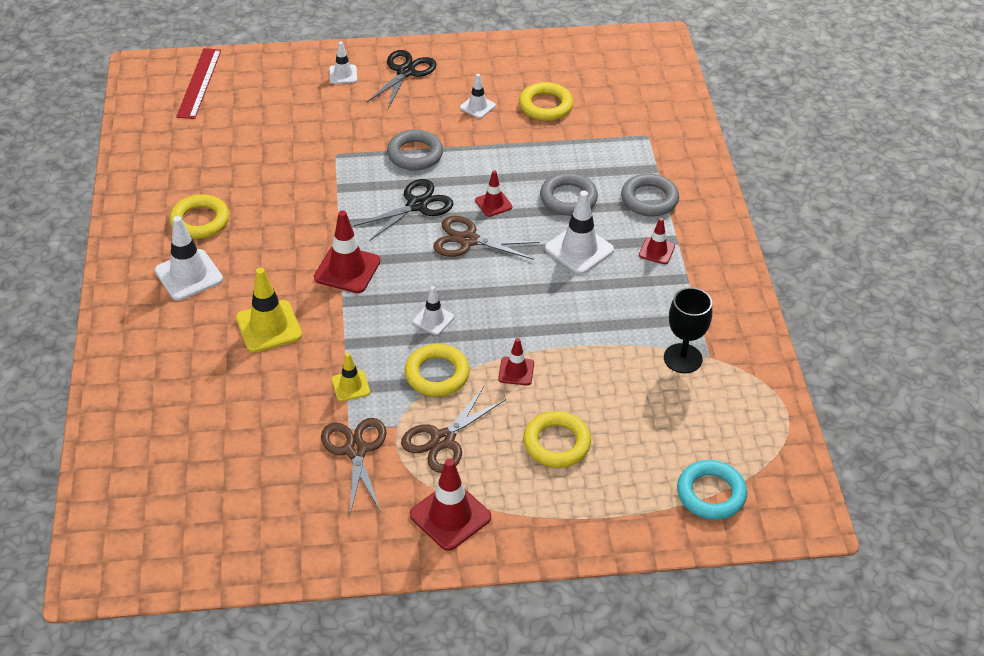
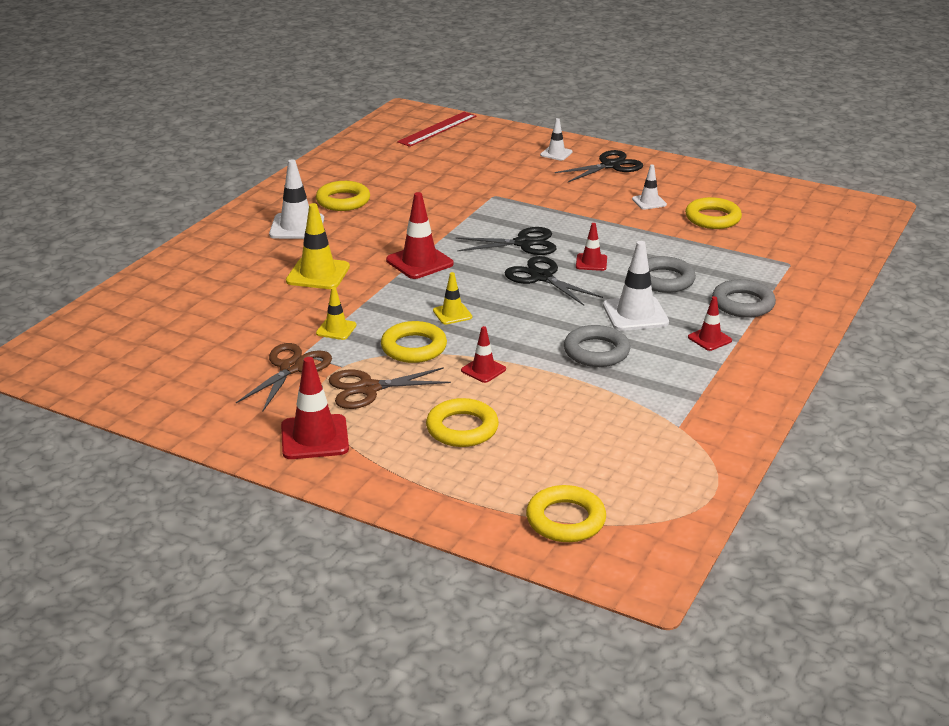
camera: 35 degrees right, 15 degrees down
(415, 154) = (559, 214): grey ring -> grey ring (596, 351)
(433, 319) = (452, 314): white traffic cone -> yellow traffic cone
(468, 240) = (541, 277): brown scissors -> black scissors
(682, 358) = (649, 417): black goblet -> none
(711, 493) = (565, 520): turquoise ring -> yellow ring

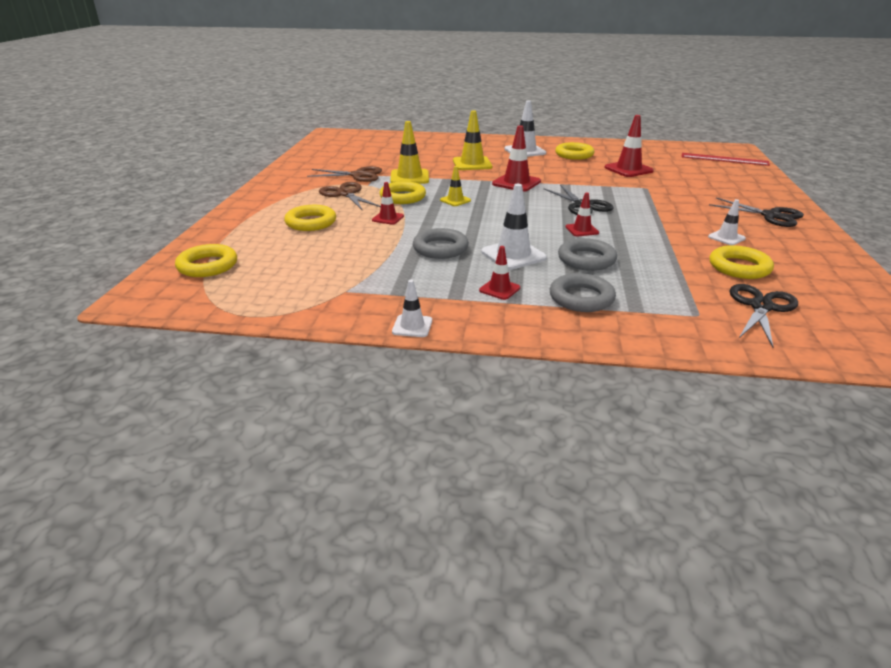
camera: 70 degrees right, 0 degrees up
(314, 437) = (286, 191): red traffic cone -> red traffic cone (628, 169)
(336, 329) = (409, 177): yellow traffic cone -> yellow traffic cone, size x1.73
(541, 277) = (537, 217): black scissors -> black scissors (761, 307)
(556, 153) = (755, 196): white traffic cone -> white traffic cone (412, 326)

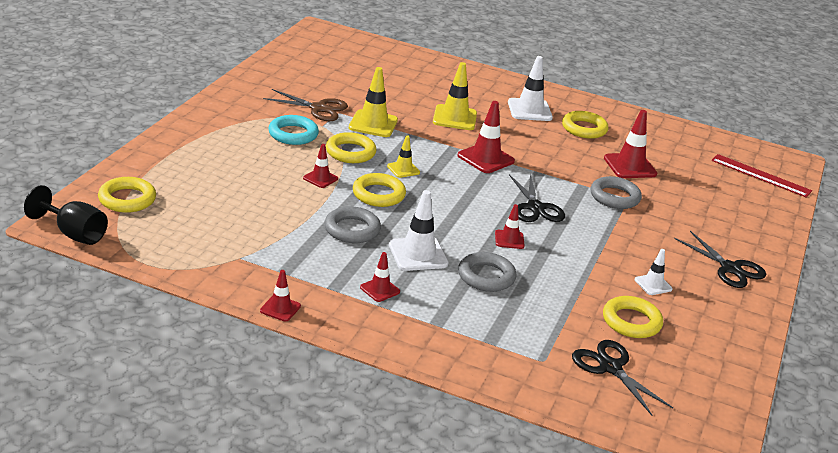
camera: 10 degrees right, 0 degrees up
(158, 305) = (74, 234): none -> black goblet
(311, 222) = (241, 167): yellow ring -> yellow ring (378, 194)
(345, 194) = (293, 134): brown scissors -> turquoise ring
(412, 326) = (280, 308): white traffic cone -> red traffic cone
(581, 298) = (449, 317): grey ring -> grey ring (614, 197)
(761, 307) = (610, 367): black scissors -> black scissors turned 75 degrees counterclockwise

